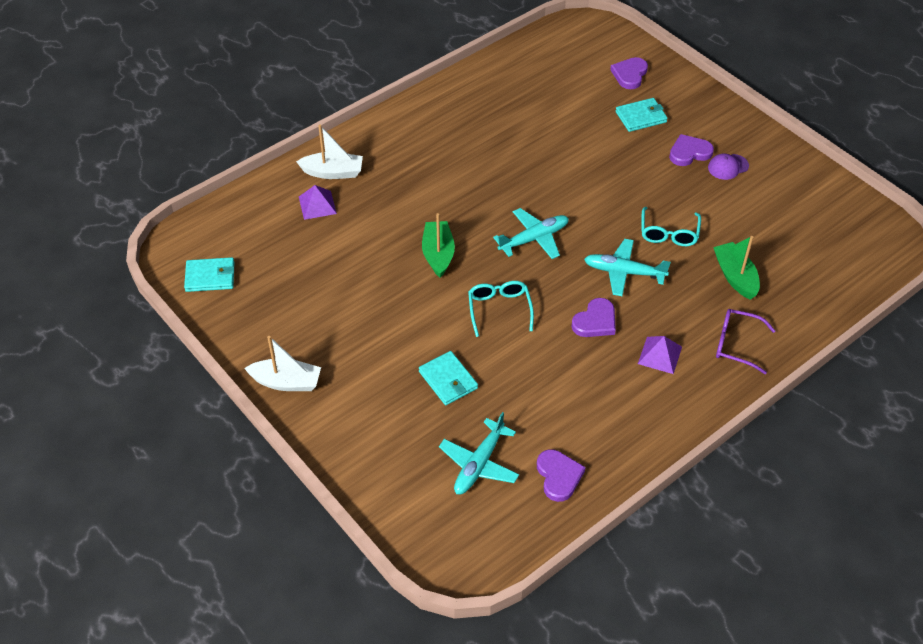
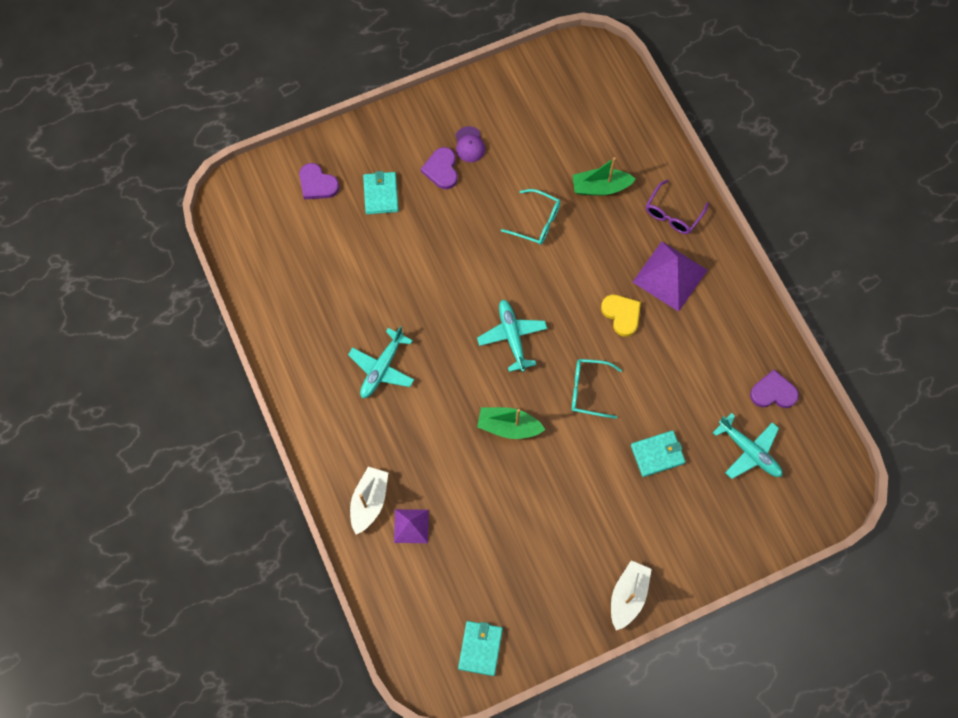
camera: 75 degrees left, 20 degrees up
(595, 321) = (621, 315): purple heart -> yellow heart
(624, 272) = (572, 273): turquoise plane -> turquoise plane (382, 368)
(659, 355) = (670, 276): purple pyramid -> purple pyramid, size x1.74

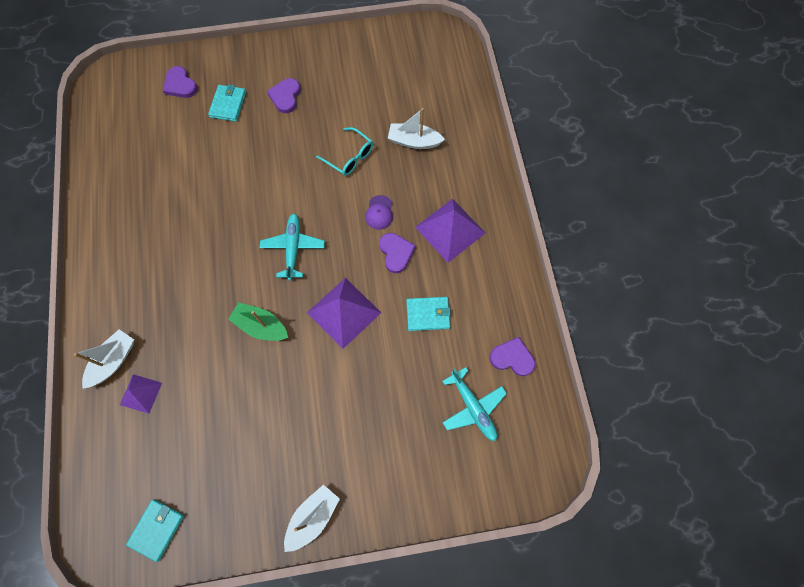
camera: 15 degrees right, 0 degrees up
(382, 368) = (172, 246): turquoise plane -> none
(469, 144) = (316, 82): purple cap -> purple cap (379, 212)
(589, 390) = (344, 312): turquoise glasses -> purple pyramid
(600, 187) = (414, 141): green boat -> white boat
(621, 315) = (396, 253): yellow heart -> purple heart
(657, 454) = (386, 387): turquoise wallet -> turquoise wallet (428, 314)
(673, 213) = (470, 177): purple glasses -> none

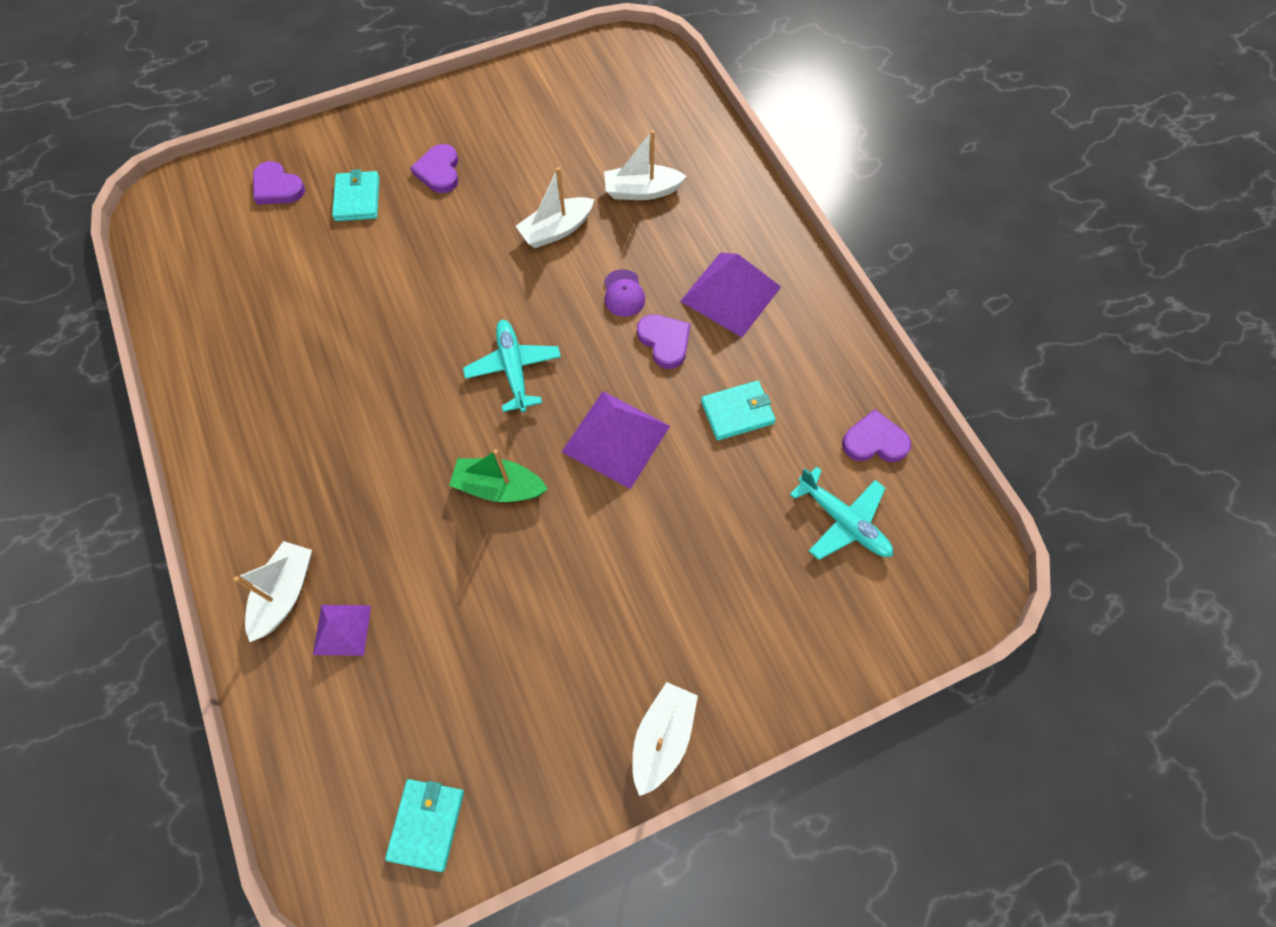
camera: 15 degrees left, 5 degrees down
(349, 157) = (556, 230): turquoise glasses -> white boat

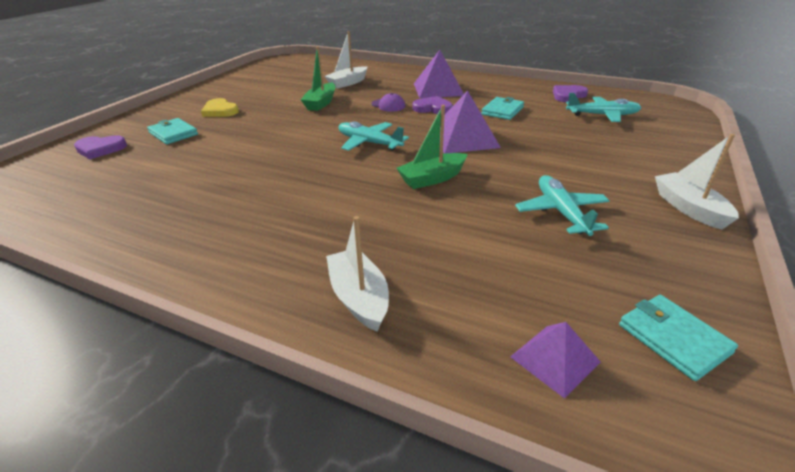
camera: 40 degrees left, 30 degrees down
(342, 629) = (435, 287): purple pyramid -> purple pyramid (554, 359)
(439, 171) = (220, 111): purple heart -> yellow heart
(542, 637) = (561, 212): none -> turquoise plane
(556, 230) = (321, 103): white boat -> green boat

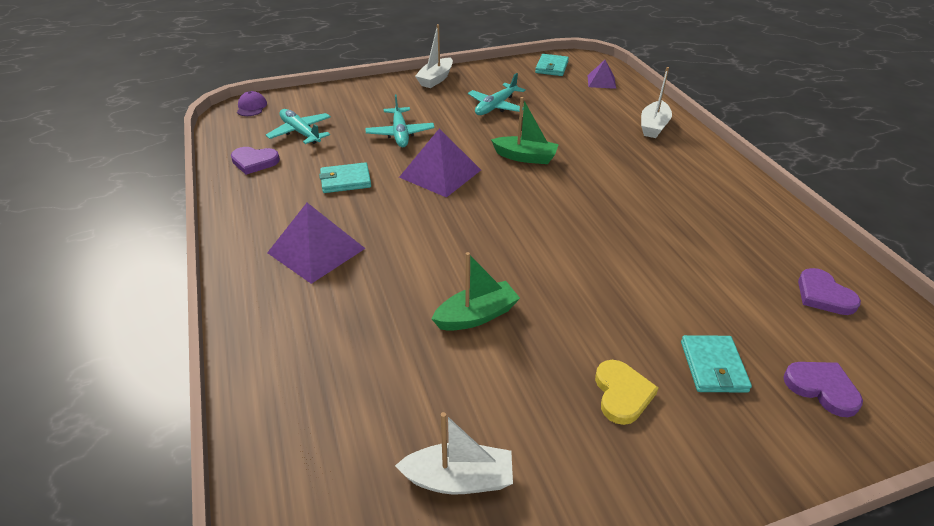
camera: 135 degrees left, 5 degrees up
(348, 83) = (373, 350): white boat -> white boat (458, 479)
(369, 143) = (518, 213): turquoise plane -> turquoise plane (400, 133)
(388, 105) = (416, 257): purple cap -> purple cap (251, 107)
(433, 108) = (388, 222): purple heart -> purple heart (823, 295)

